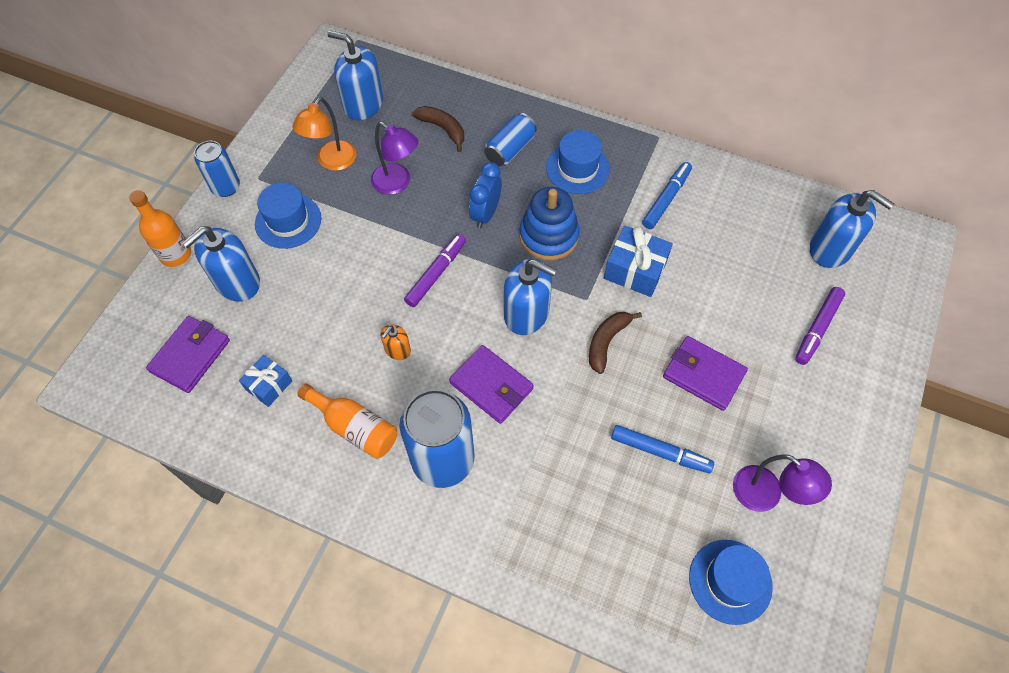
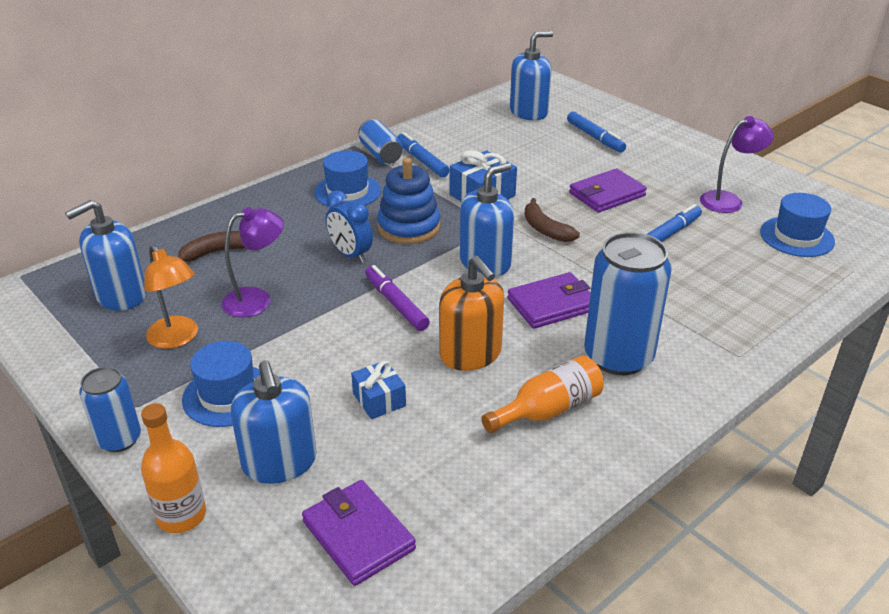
camera: 65 degrees left, 25 degrees down
(269, 385) = (451, 468): blue gift -> blue gift (379, 400)
(397, 350) = (470, 354): orange soap dispenser -> orange soap dispenser, size x1.96
(510, 149) = (287, 220): blue can -> blue can (381, 154)
(817, 328) = (595, 138): purple marker -> blue marker

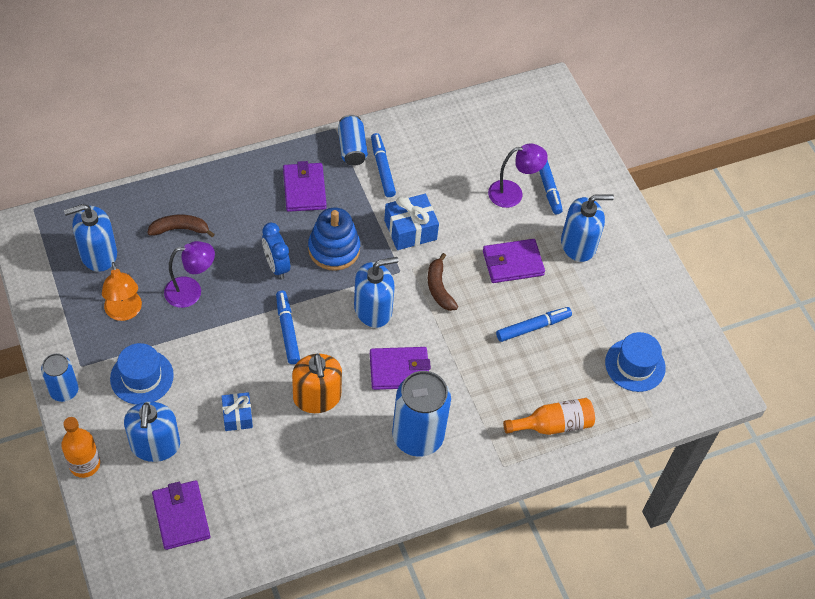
camera: 15 degrees right, 20 degrees up
(347, 192) = (304, 189): blue hat -> purple wallet
(396, 304) = (287, 330): purple marker -> blue marker
(529, 112) = (509, 129): blue soap dispenser -> blue soap dispenser (578, 244)
(548, 410) = (343, 464): orange bottle -> orange bottle (553, 425)
(728, 200) = (609, 304): purple lamp -> purple lamp (513, 193)

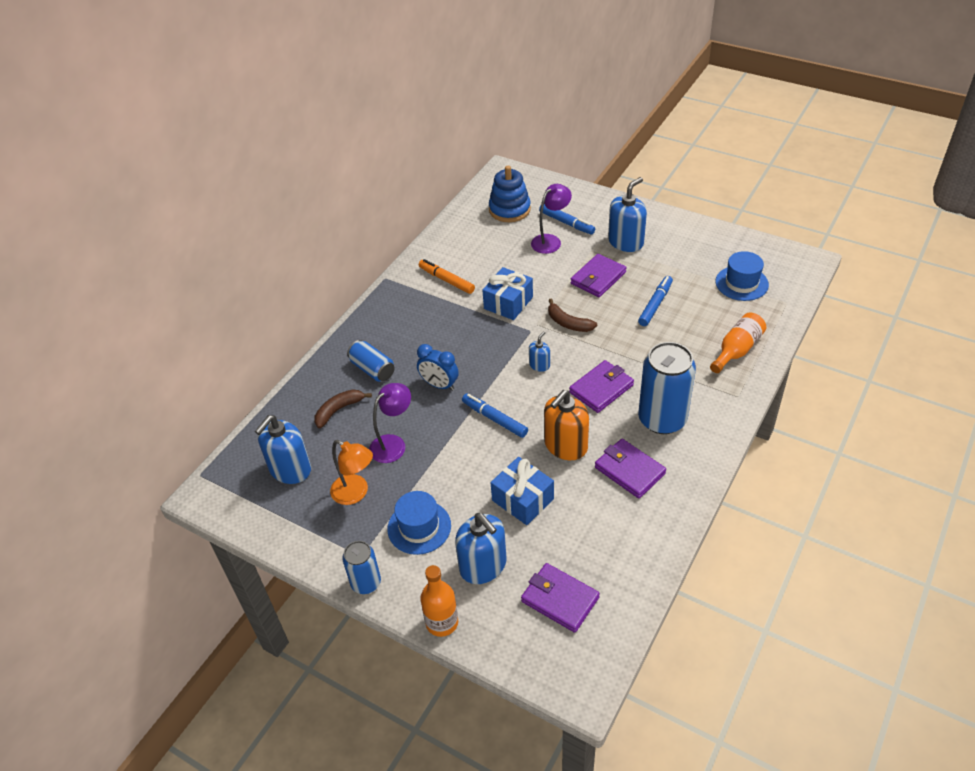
camera: 30 degrees left, 10 degrees down
(237, 416) = (522, 499): blue gift -> blue gift, size x1.56
(304, 189) = (405, 326): purple wallet -> purple wallet (629, 470)
(317, 397) = (565, 445): orange soap dispenser -> orange soap dispenser turned 90 degrees clockwise
(334, 249) = (469, 348): blue stacking toy -> blue stacking toy (509, 209)
(352, 148) = (411, 282): blue can -> blue can (372, 369)
(373, 309) = (539, 365): blue soap dispenser -> blue soap dispenser, size x0.51
(382, 168) = (446, 280): blue marker -> orange marker

